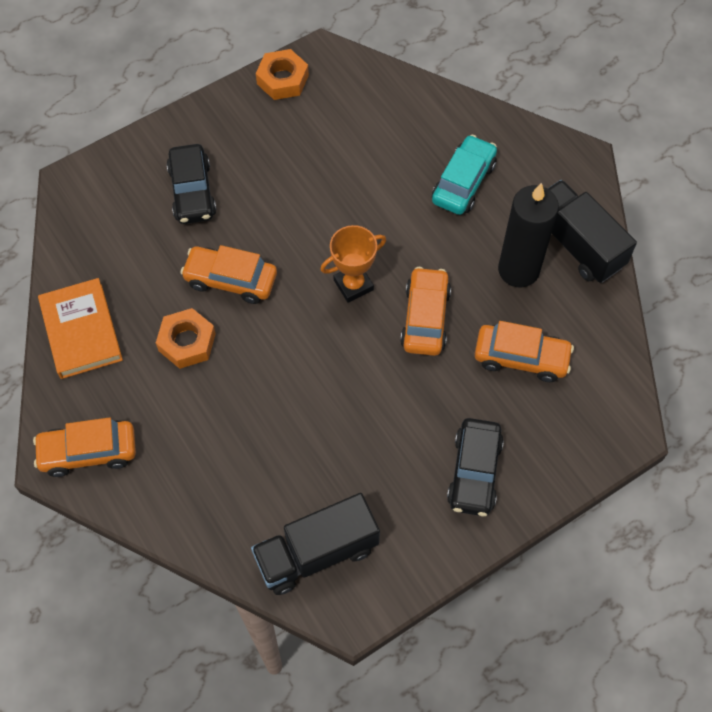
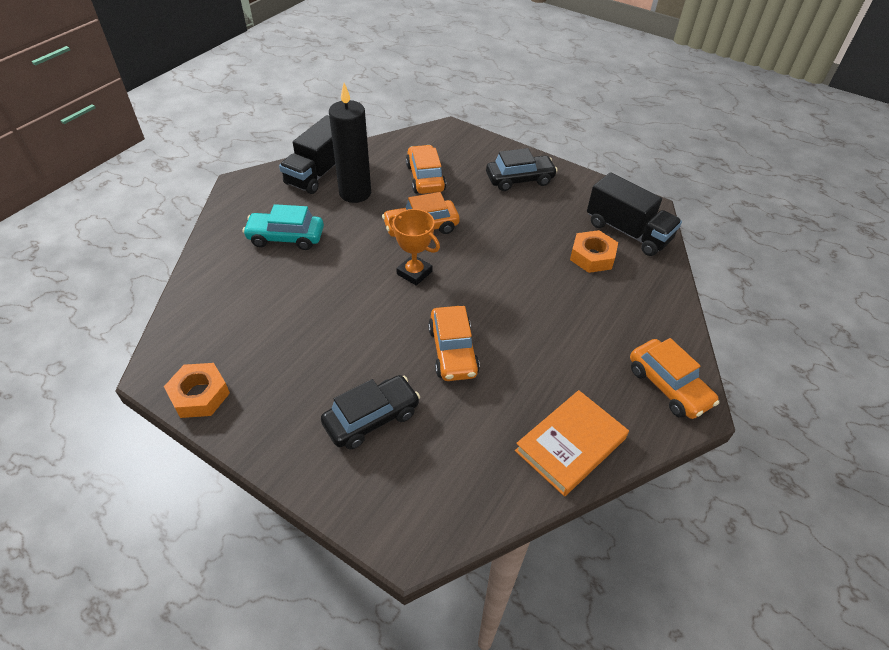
camera: 115 degrees left, 15 degrees down
(187, 342) = (529, 359): orange nut -> orange nut (592, 256)

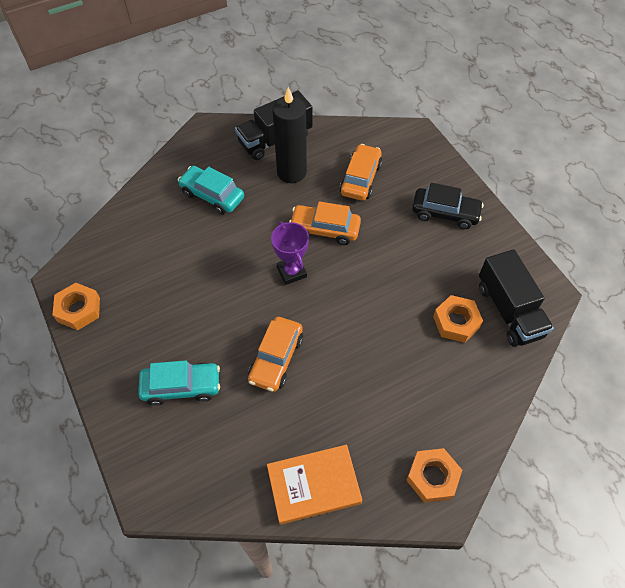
camera: 30 degrees right, 10 degrees up
(371, 418) = (181, 387): black car -> turquoise car
(414, 273) = (291, 272): orange trophy -> purple trophy
(668, 386) = (432, 477): orange car -> orange nut

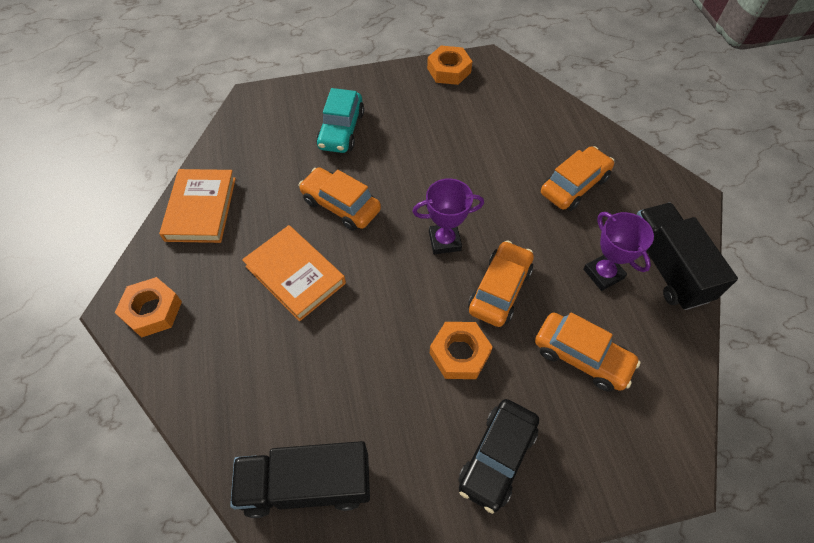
camera: 105 degrees right, 0 degrees up
(212, 195) = (574, 185): turquoise car -> orange car
(291, 172) = (603, 274): black candle -> purple trophy
(358, 372) = (295, 275): none -> orange book
(456, 322) = (316, 404): orange nut -> orange nut (459, 353)

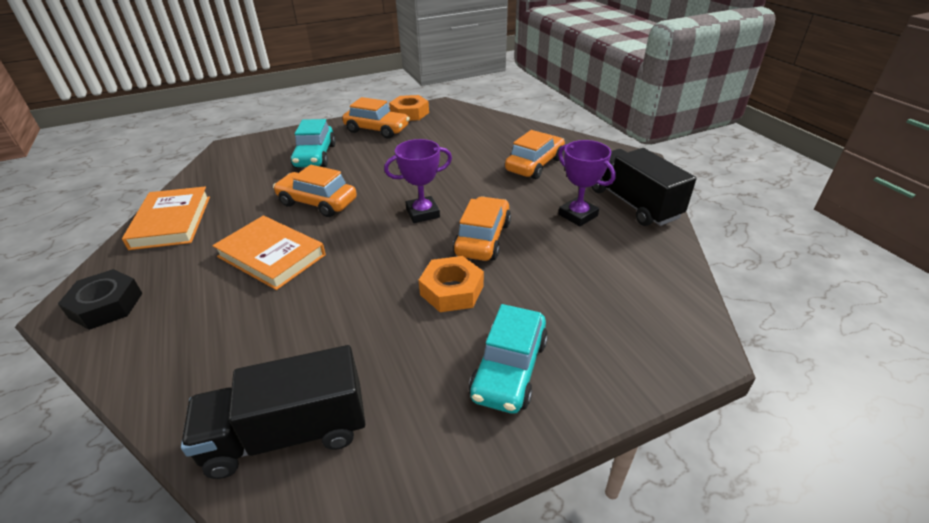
camera: 10 degrees left, 20 degrees down
(152, 311) = (106, 305): orange nut -> black nut
(497, 457) = (509, 369): black car -> turquoise car
(581, 356) = (575, 274): orange car -> orange car (377, 130)

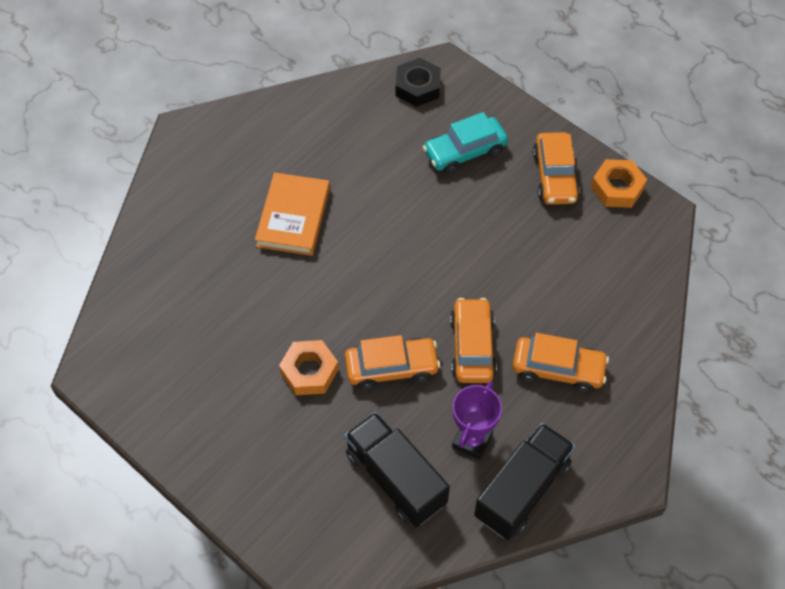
camera: 65 degrees right, 20 degrees up
(106, 305) = (195, 151): black nut -> black nut (417, 87)
(171, 222) = (302, 114): orange book -> none
(288, 433) = (139, 334): black truck -> black truck (395, 478)
(317, 202) = (383, 204): orange car -> orange car (472, 347)
(422, 213) = (409, 300): purple trophy -> none
(509, 369) = (241, 444): turquoise car -> none

